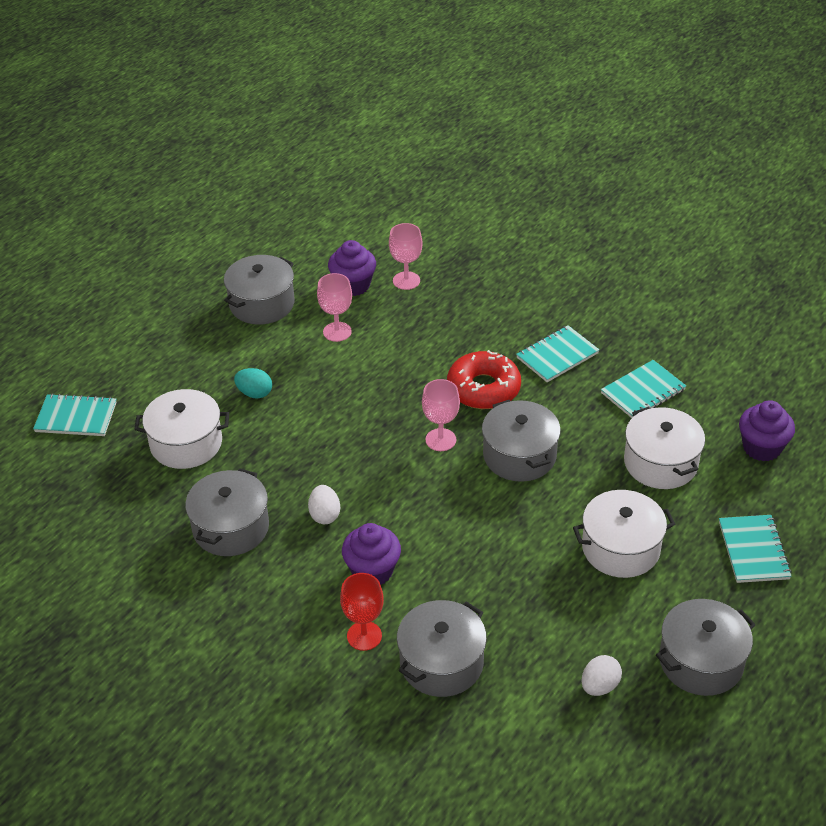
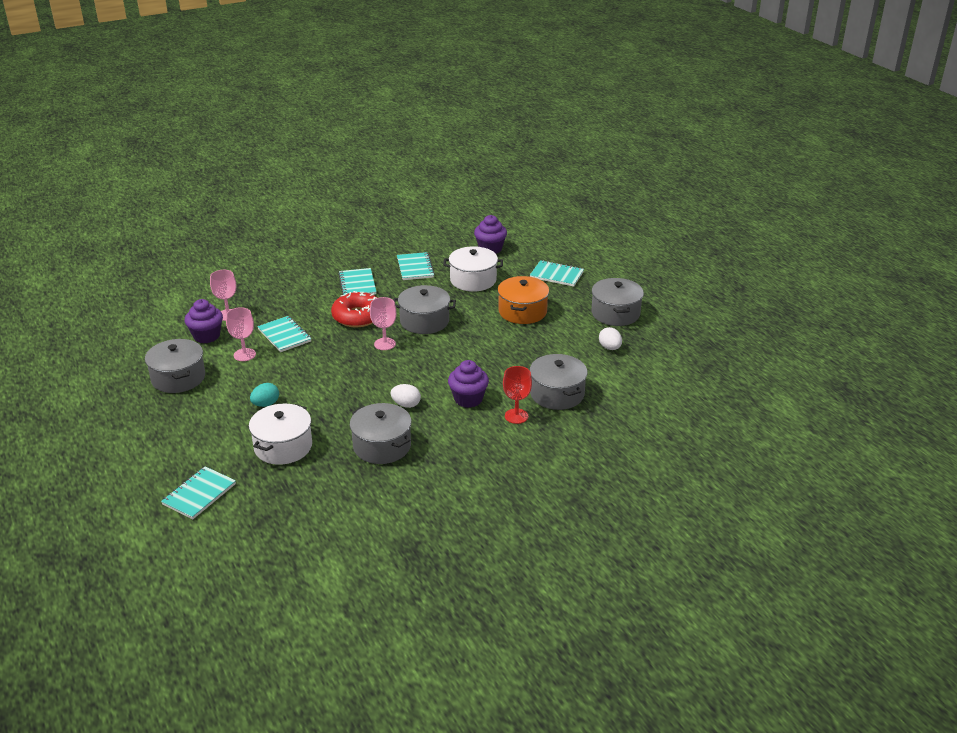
camera: 65 degrees left, 10 degrees down
(397, 345) = (284, 335): none -> turquoise notebook
(620, 548) = (522, 311): white pot -> orange pot

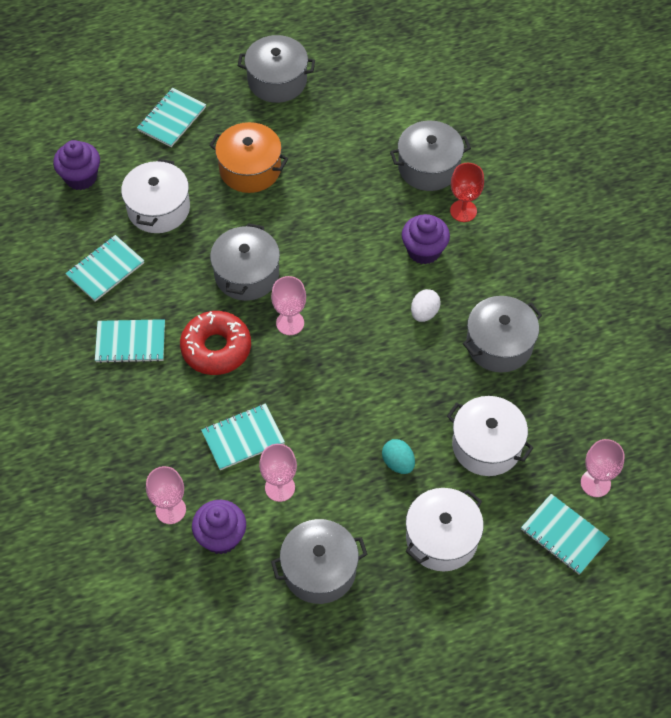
camera: 80 degrees left, 25 degrees up
(200, 430) = (442, 538): none -> white pot
(248, 509) = (595, 483): none -> pink goblet
(415, 268) = (105, 269): turquoise notebook -> turquoise notebook turned 45 degrees counterclockwise
(610, 348) = (348, 102): white egg -> none

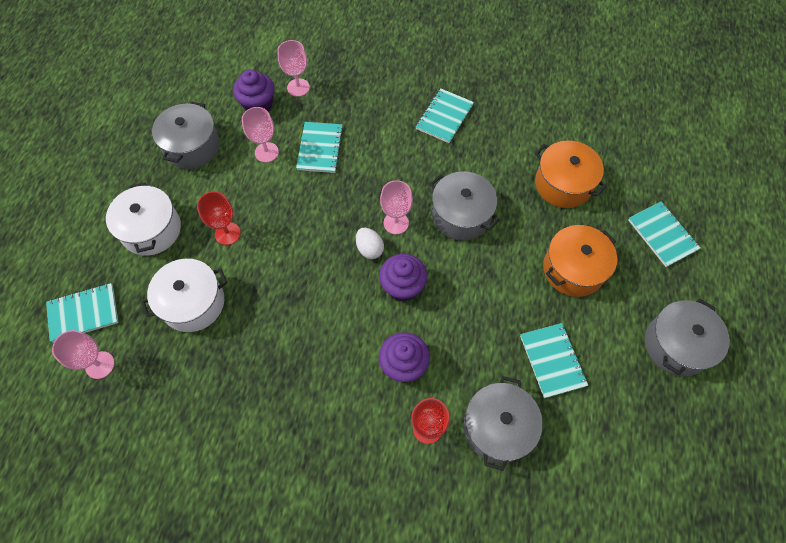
camera: 120 degrees right, 5 degrees up
(81, 177) = (623, 146): purple cupcake -> purple cupcake (402, 286)
(105, 269) = (520, 127): turquoise notebook -> turquoise notebook (552, 360)
(158, 208) = (563, 184): white pot -> orange pot
(216, 348) = (405, 165): red donut -> none
(398, 463) = (227, 233): turquoise egg -> red goblet
(424, 313) = (340, 327): white egg -> white egg (369, 249)
(499, 344) = (270, 370): grey pot -> none

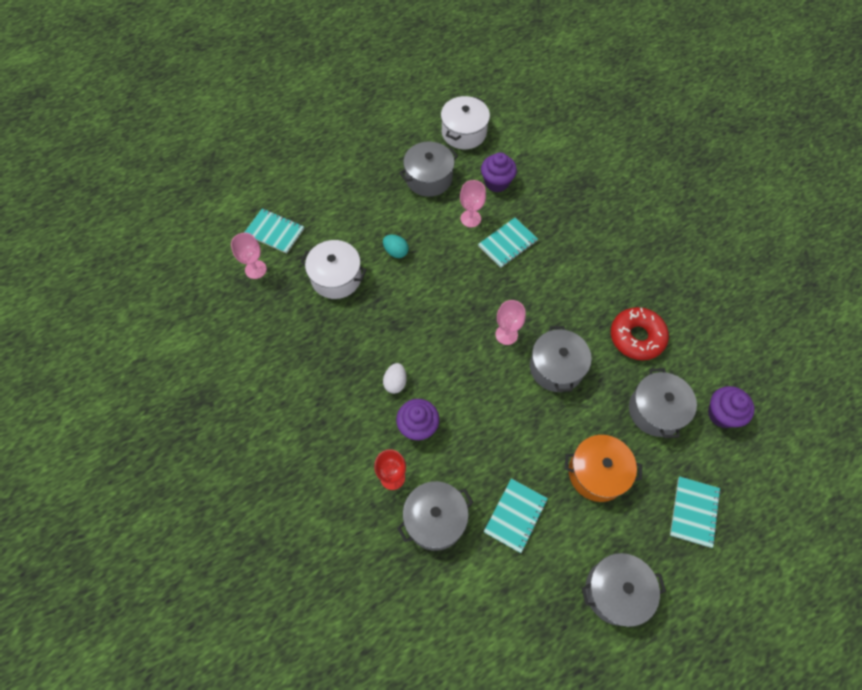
camera: 45 degrees right, 0 degrees up
(151, 229) = (355, 212): white pot -> white pot (464, 132)
(227, 233) = (396, 252): red goblet -> turquoise egg
(298, 87) = (535, 190): pink goblet -> none
(369, 249) = (472, 336): white egg -> white egg (395, 382)
(402, 286) = (468, 378): purple cupcake -> purple cupcake (722, 414)
(444, 117) = (617, 291): turquoise notebook -> none
(494, 141) = (636, 337): none -> red donut
(563, 184) = (656, 410): orange pot -> grey pot

